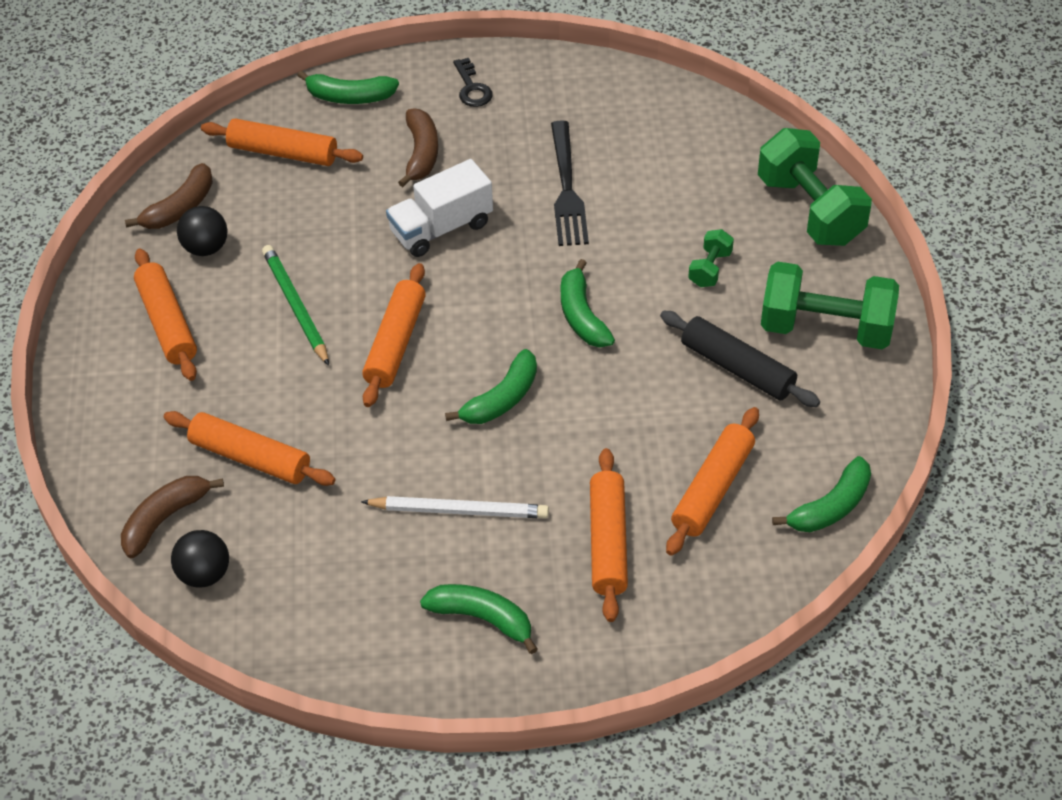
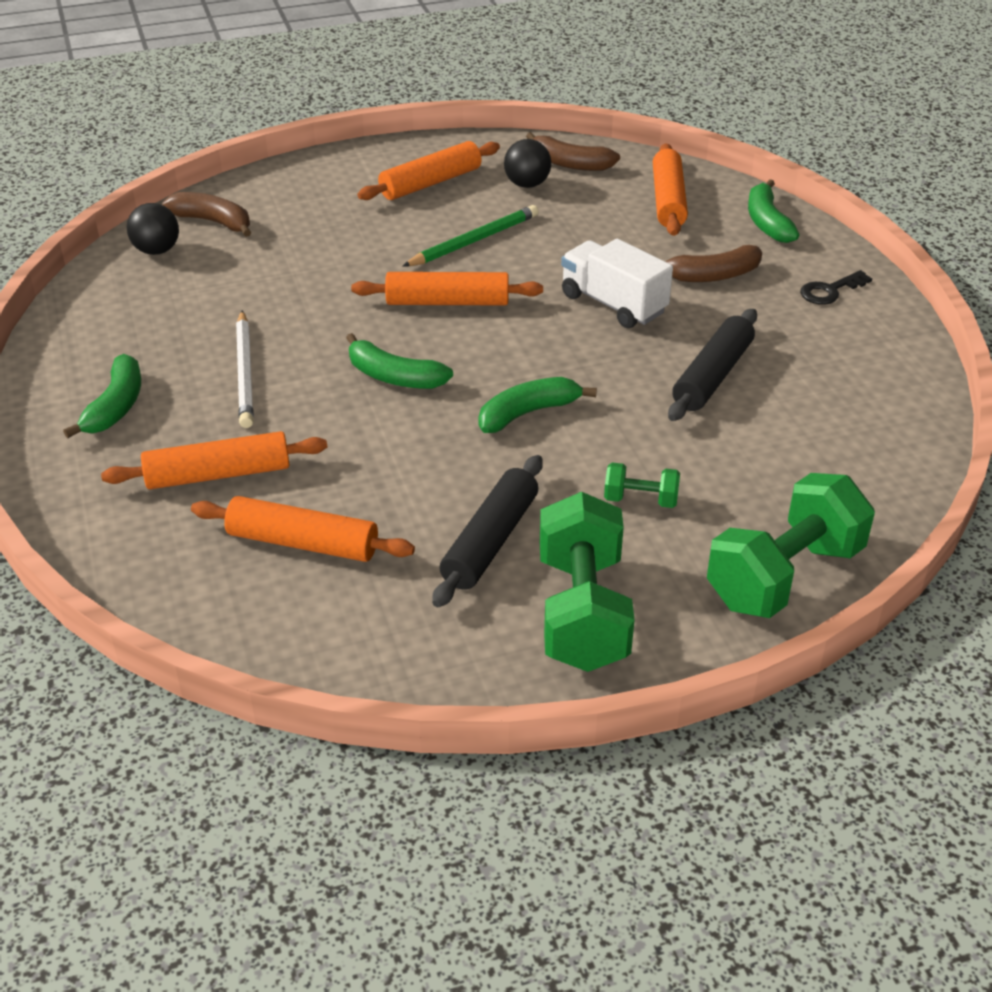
camera: 75 degrees right, 10 degrees down
(251, 457) = (288, 250): orange rolling pin -> none
(567, 190) = (712, 376): black fork -> black rolling pin
(831, 507) = (293, 646): green banana -> none

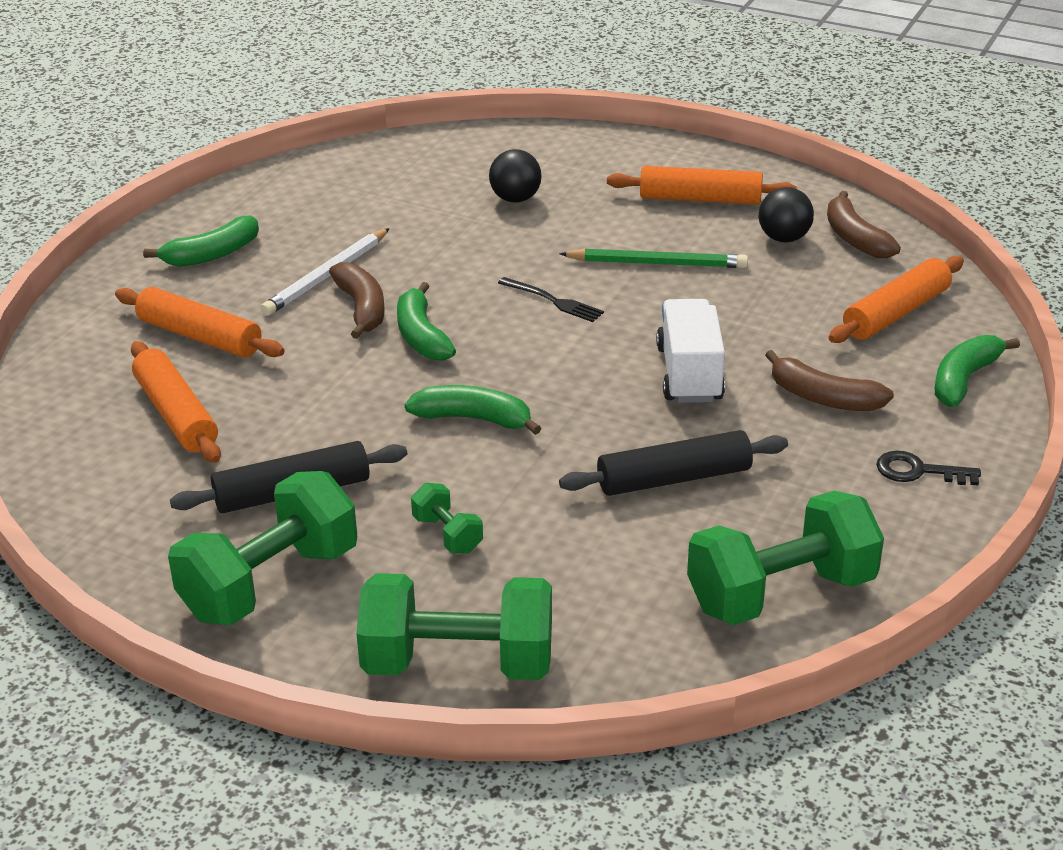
camera: 45 degrees right, 5 degrees down
(157, 250) = (407, 156): black ball -> black ball (515, 199)
(213, 222) = (480, 153): brown banana -> brown banana (361, 308)
(447, 302) = (554, 301): orange rolling pin -> black fork
(878, 408) = (780, 593): none -> green dumbbell

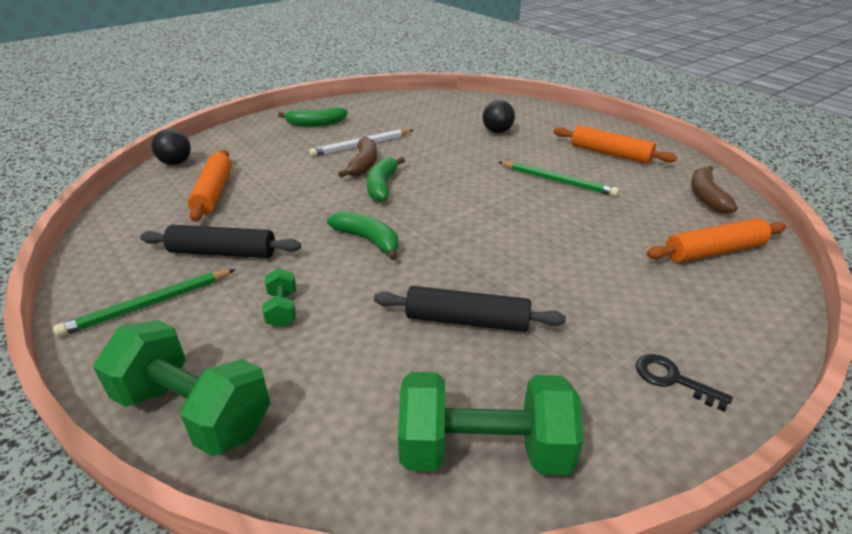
camera: 25 degrees right, 0 degrees up
(200, 336) = (268, 158): orange rolling pin -> none
(270, 583) = (149, 305): green dumbbell -> green pencil
(554, 301) = (476, 186): black fork -> none
(689, 374) = (531, 251): white truck -> none
(784, 238) = (653, 186): black ball -> black ball (176, 163)
(823, 398) = (622, 295): brown banana -> none
(964, 379) = (750, 314): green banana -> none

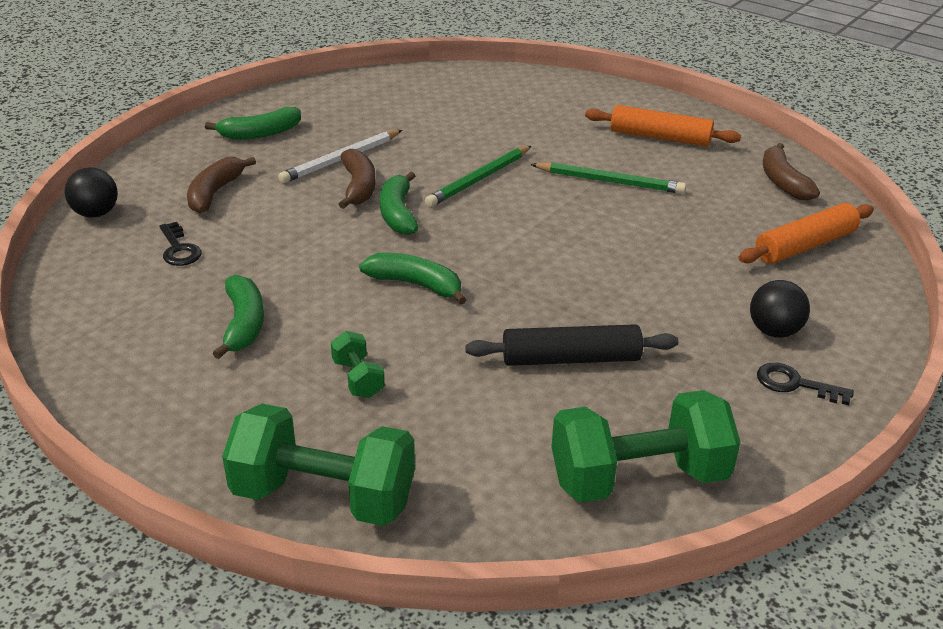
camera: 15 degrees left, 0 degrees up
(149, 305) = (192, 398): green pencil -> green pencil (479, 179)
(213, 192) = (179, 249): orange rolling pin -> black key
(223, 252) = (243, 324): black rolling pin -> green banana
(262, 158) = (215, 193): none -> brown banana
(497, 131) = (510, 120): black ball -> black ball (774, 331)

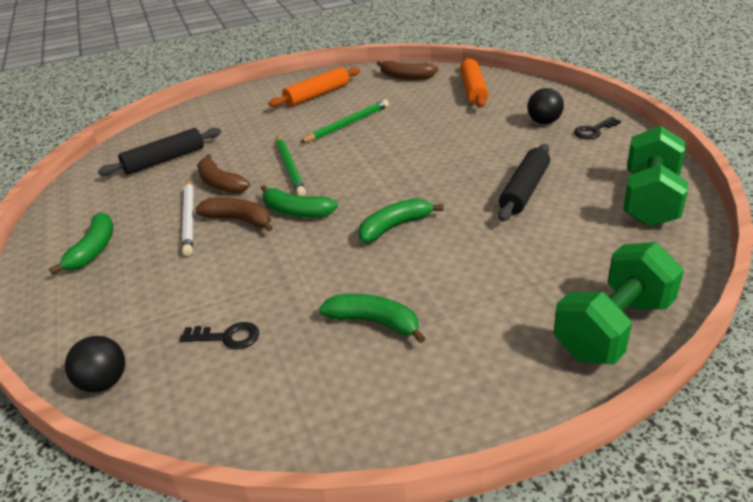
camera: 55 degrees left, 0 degrees up
(215, 193) = (159, 296): brown banana -> brown banana (220, 183)
(358, 379) = (487, 280): green dumbbell -> none
(431, 105) = (164, 160): none -> black rolling pin

